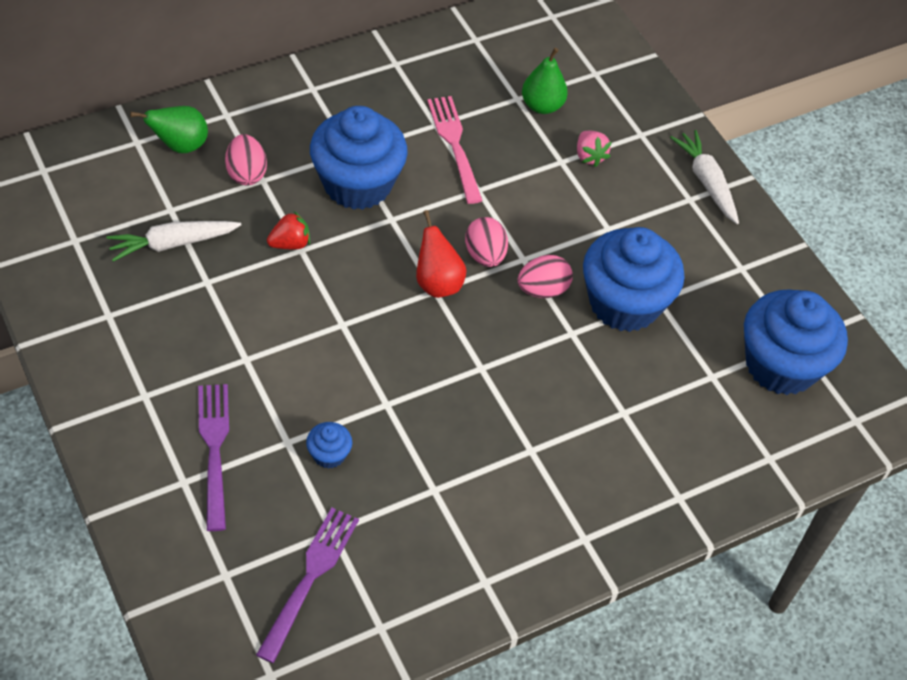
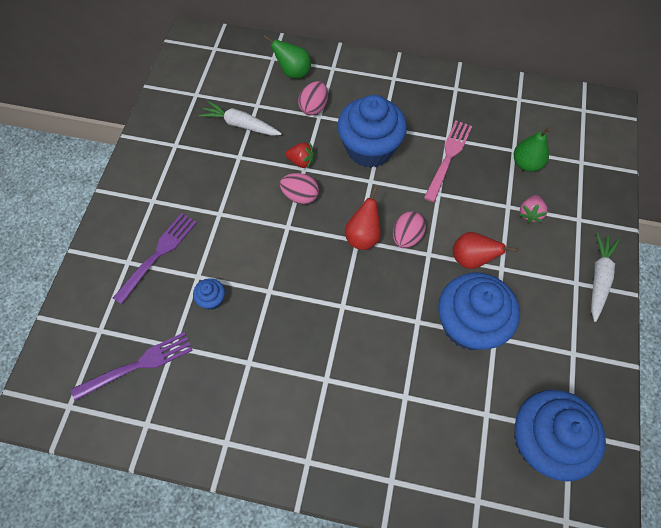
camera: 45 degrees right, 10 degrees up
(542, 290) = (423, 281): pink egg -> pink egg (300, 196)
(571, 237) = (471, 259): none -> red pear

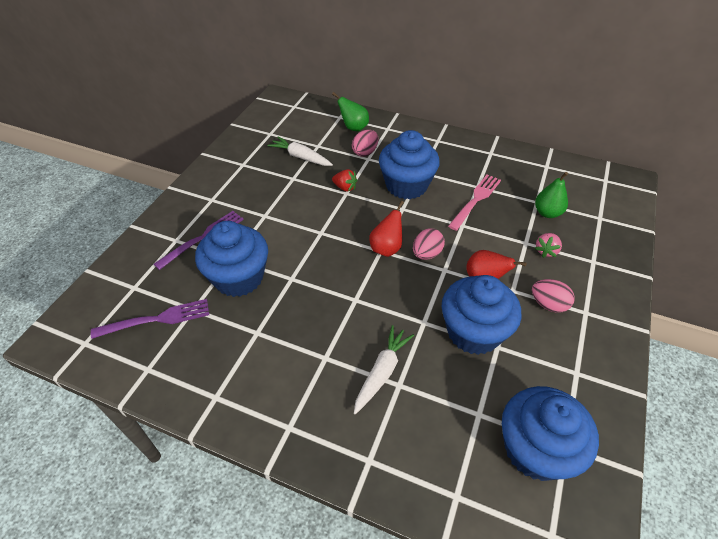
camera: 10 degrees right, 15 degrees down
(212, 299) = (239, 278): blue cupcake -> blue cupcake, size x2.39
(300, 196) = (337, 212): pink egg -> pink egg (548, 304)
(598, 278) = (609, 312): white carrot -> white carrot (381, 372)

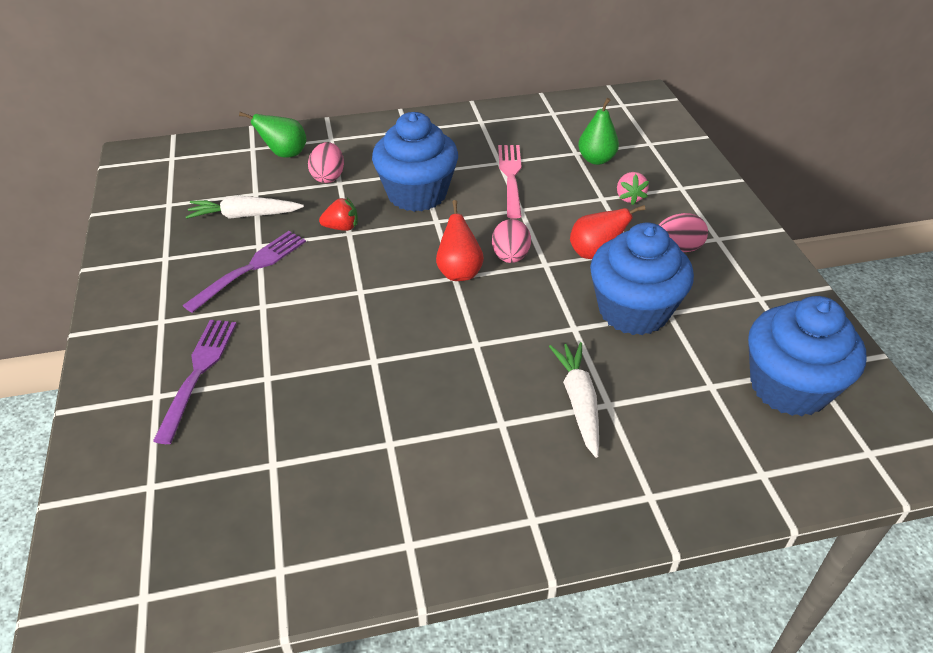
camera: 35 degrees left, 5 degrees down
(157, 319) = (230, 505): purple fork -> purple fork (250, 268)
(239, 278) = (301, 395): blue cupcake -> none

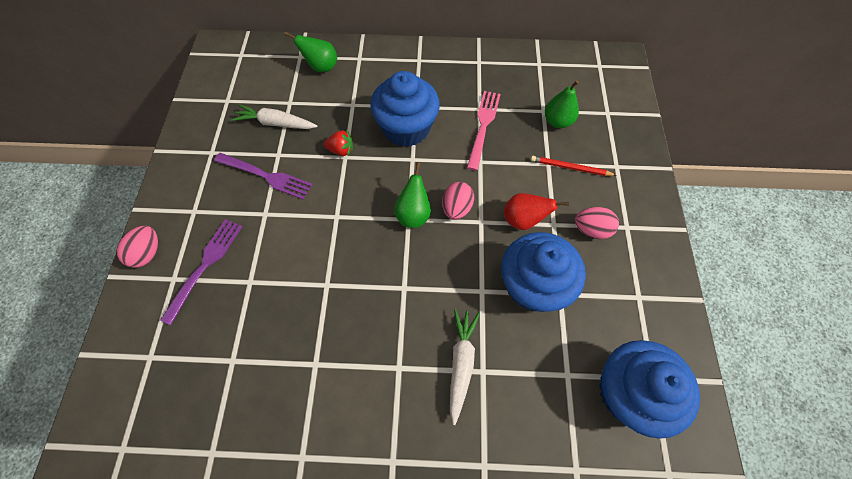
camera: 15 degrees right, 20 degrees up
(250, 268) = (266, 176): purple fork -> purple fork turned 60 degrees clockwise
(328, 177) = (346, 97): pink egg -> pink egg (147, 253)
(459, 272) = (413, 214): red pear -> green pear
(629, 197) = (570, 168): pink strawberry -> red pencil

